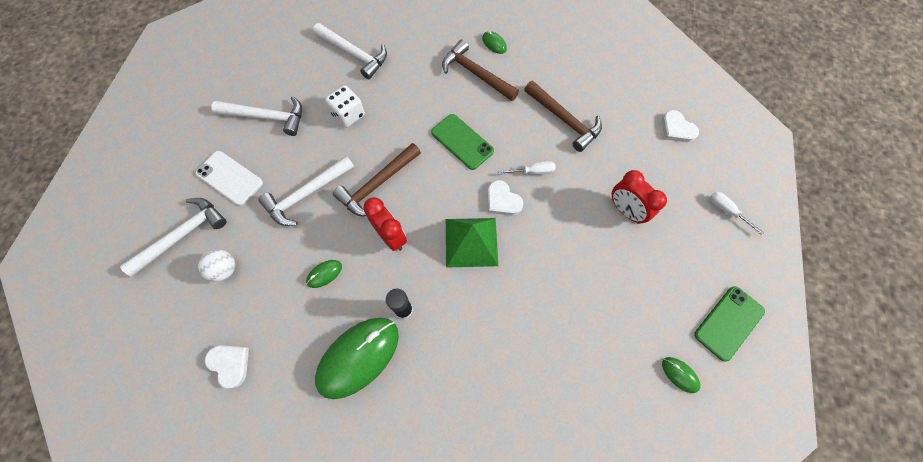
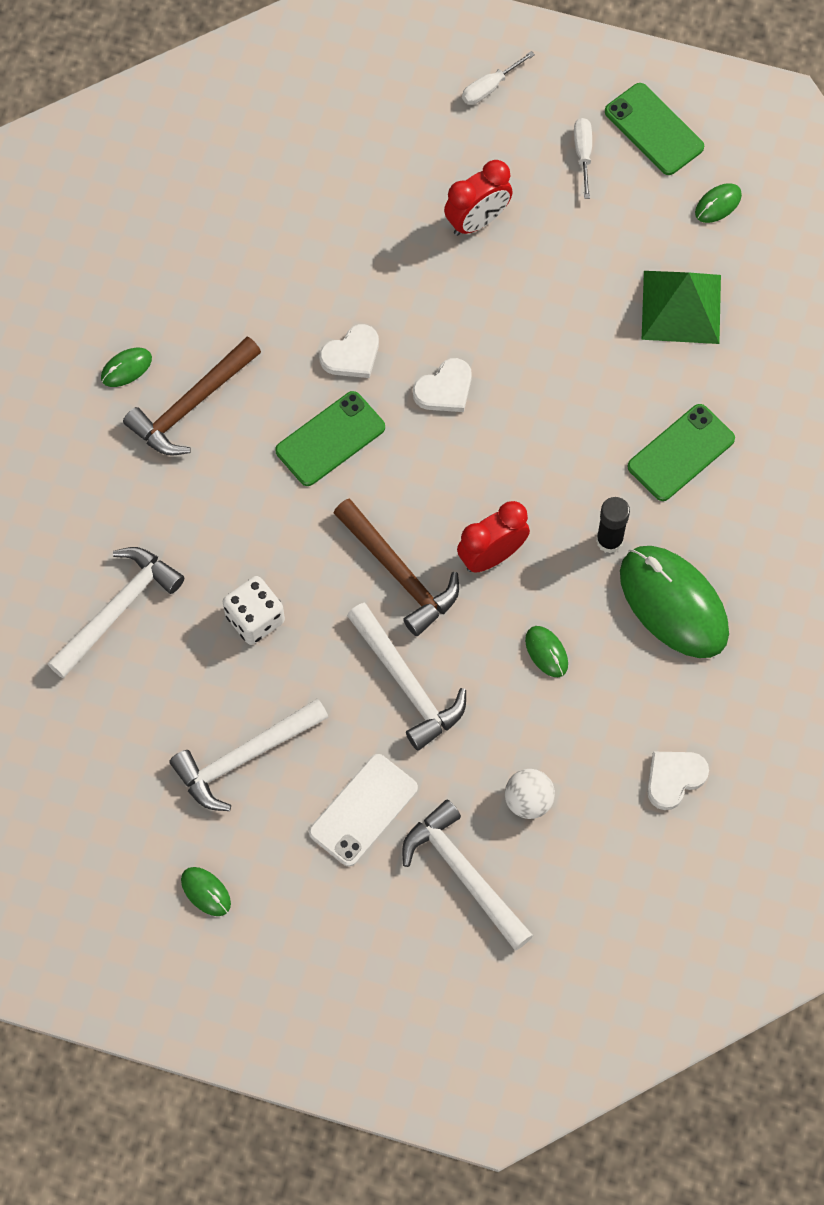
camera: 85 degrees left, 0 degrees up
(192, 107) = (206, 892): none -> green mouse
(267, 117) = (244, 757): white hammer -> white hammer turned 135 degrees counterclockwise
(471, 242) = (511, 440): green pyramid -> green pyramid (681, 306)
(473, 356) = (681, 453): none -> green phone
(533, 171) = (397, 338): white screwdriver -> white screwdriver (583, 153)
(564, 120) = (305, 279): brown hammer -> none
(676, 129) = (341, 119): white heart -> white heart (352, 355)

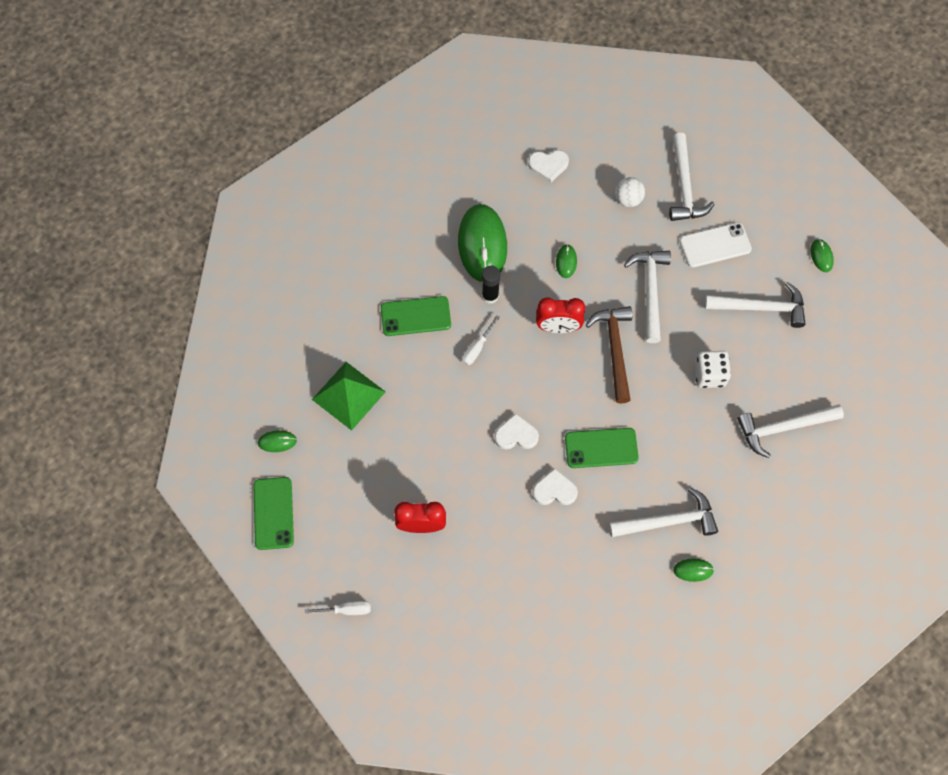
camera: 145 degrees left, 0 degrees up
(191, 405) = (668, 521): brown hammer -> white hammer
(583, 153) = (326, 526): white screwdriver -> white screwdriver (477, 348)

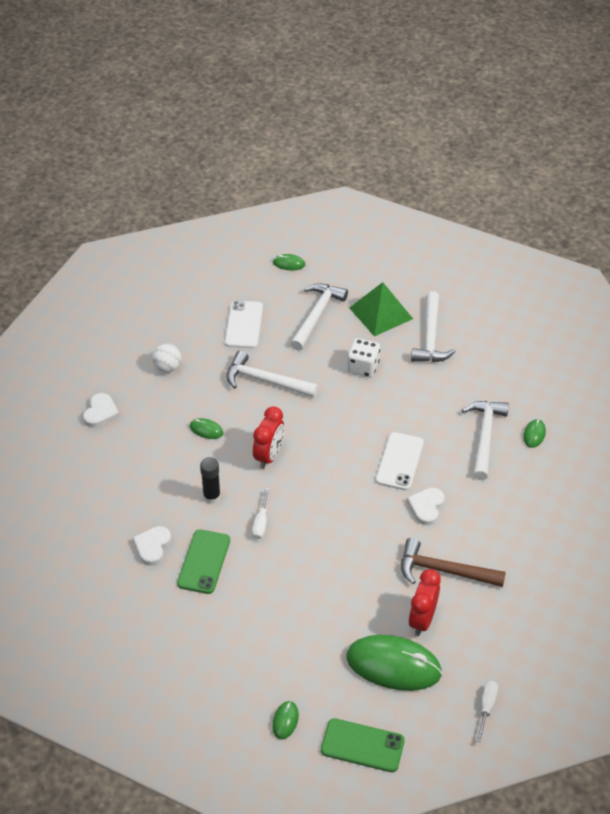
camera: 70 degrees left, 20 degrees down
(348, 395) = (262, 643): green pyramid -> green pyramid (381, 313)
(477, 348) = (261, 523): white screwdriver -> white screwdriver turned 45 degrees clockwise
(482, 244) = (155, 486): green mouse -> green mouse (393, 665)
(516, 435) = (361, 519): white heart -> white heart (152, 546)
(601, 448) = (399, 461): green phone -> white phone
(615, 349) = (310, 422): brown hammer -> brown hammer (444, 570)
(684, 187) = (177, 326): white hammer -> none

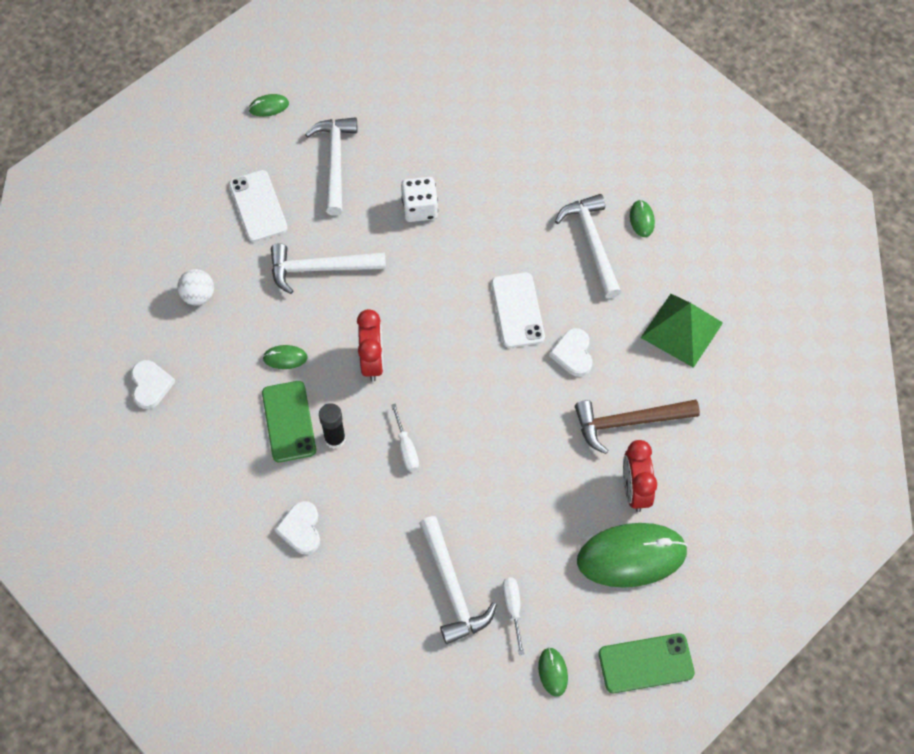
camera: 25 degrees left, 15 degrees up
(204, 562) = (368, 523): green phone -> green phone (289, 421)
(381, 313) = (405, 132): green pyramid -> green pyramid (682, 330)
(430, 337) = (474, 142): white hammer -> white hammer (452, 588)
(487, 707) = (747, 561): white screwdriver -> white screwdriver (513, 608)

